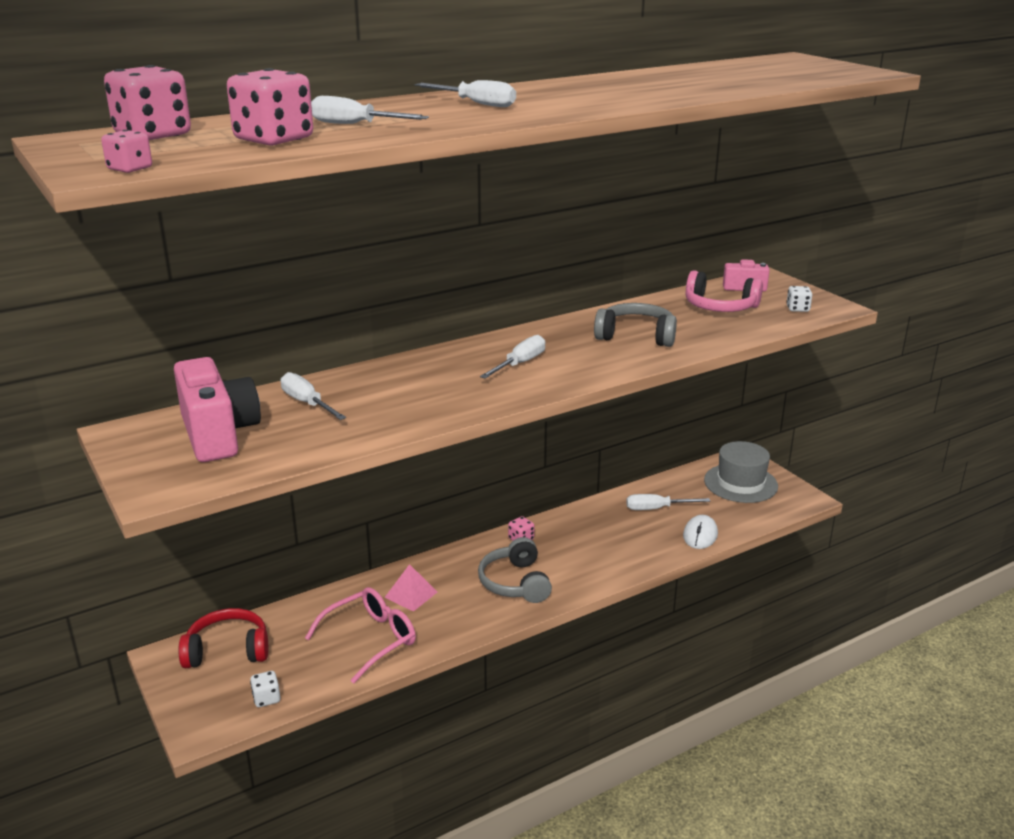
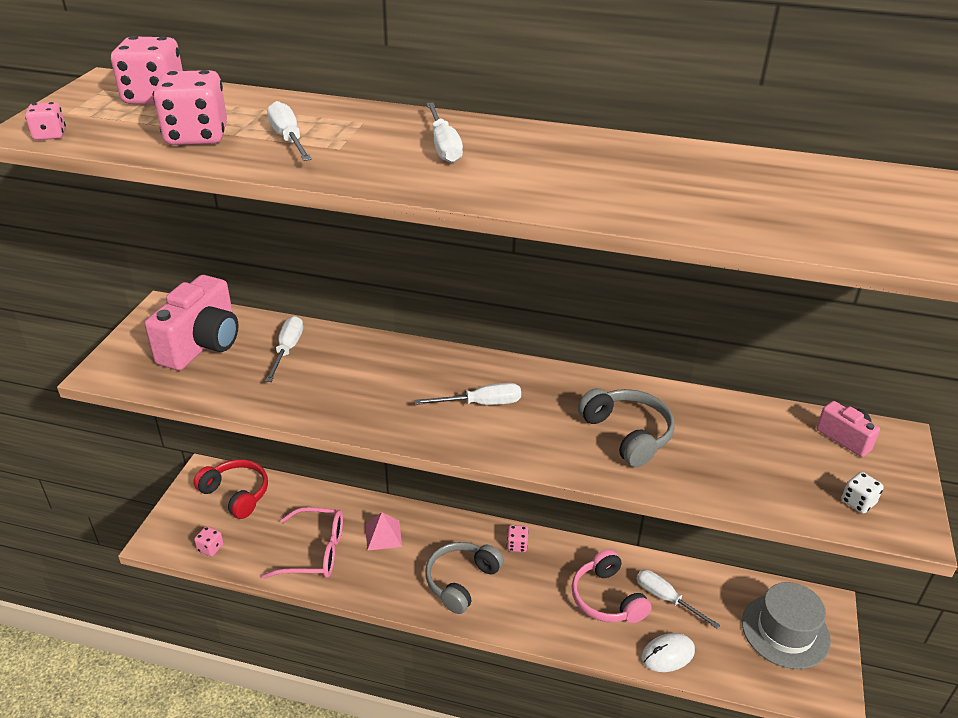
camera: 45 degrees right, 10 degrees up
(266, 698) = (210, 548): white dice -> pink dice
(720, 307) = (773, 448): pink headphones -> pink headphones (607, 598)

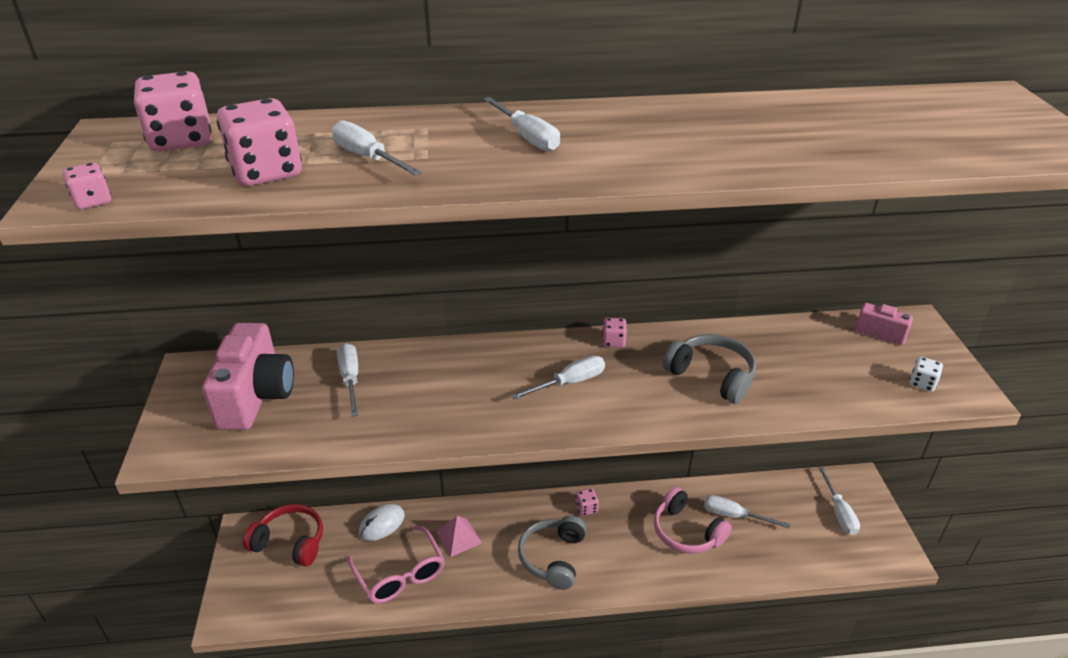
camera: 20 degrees left, 0 degrees up
(210, 548) = (290, 605): pink dice -> pink dice (613, 341)
(315, 552) = (400, 575): pink glasses -> pink glasses turned 75 degrees clockwise
(668, 654) = (759, 564): white mouse -> white mouse (382, 524)
(785, 631) = (839, 512): grey hat -> white screwdriver

